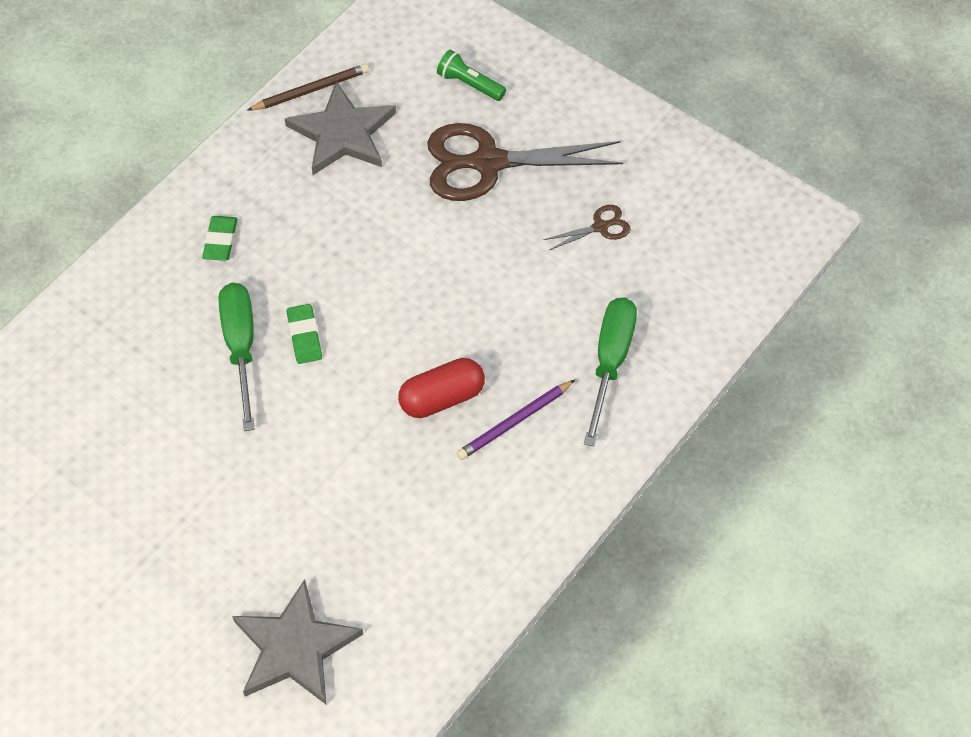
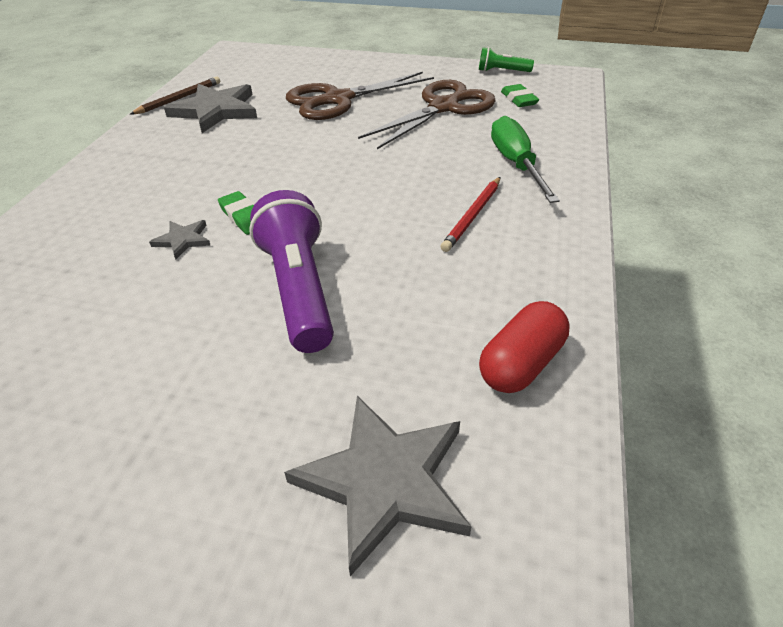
camera: 25 degrees left, 15 degrees down
(220, 241) = (134, 183): green eraser -> green eraser (519, 99)
(241, 348) = (183, 240): green screwdriver -> grey star
(314, 451) = (298, 289): none -> purple flashlight
(442, 398) = (397, 219): red capsule -> red capsule (521, 364)
(469, 84) = (298, 74): green flashlight -> green flashlight (502, 71)
(515, 422) = (473, 216): purple pencil -> red pencil
(600, 227) = (443, 107): brown scissors -> brown scissors, size x2.29

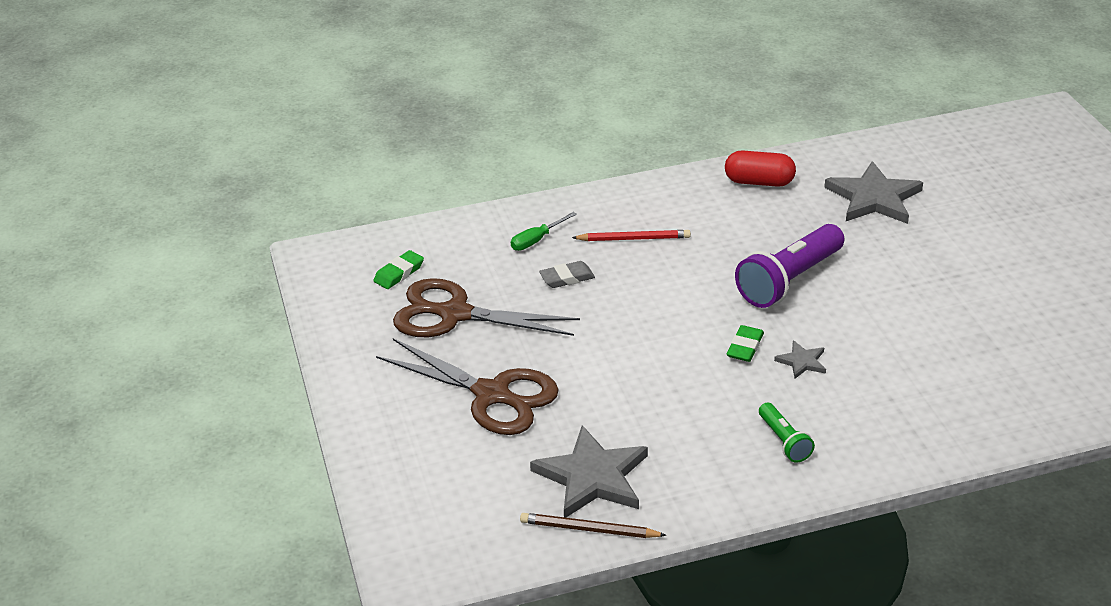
camera: 120 degrees left, 5 degrees down
(442, 162) = (567, 278): none -> grey eraser
(502, 71) = (327, 304): green flashlight -> green flashlight (784, 441)
(516, 164) = (536, 240): green screwdriver -> green screwdriver, size x0.59

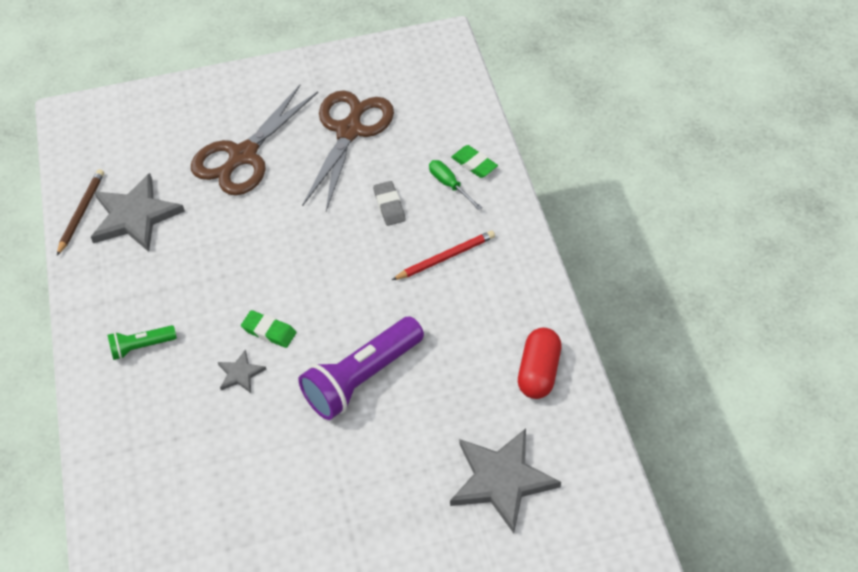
camera: 95 degrees right, 15 degrees up
(399, 273) = (411, 94): green eraser -> green eraser (474, 164)
(633, 238) = (445, 257): red pencil -> red pencil turned 120 degrees counterclockwise
(789, 281) = (362, 379): purple flashlight -> purple flashlight turned 90 degrees counterclockwise

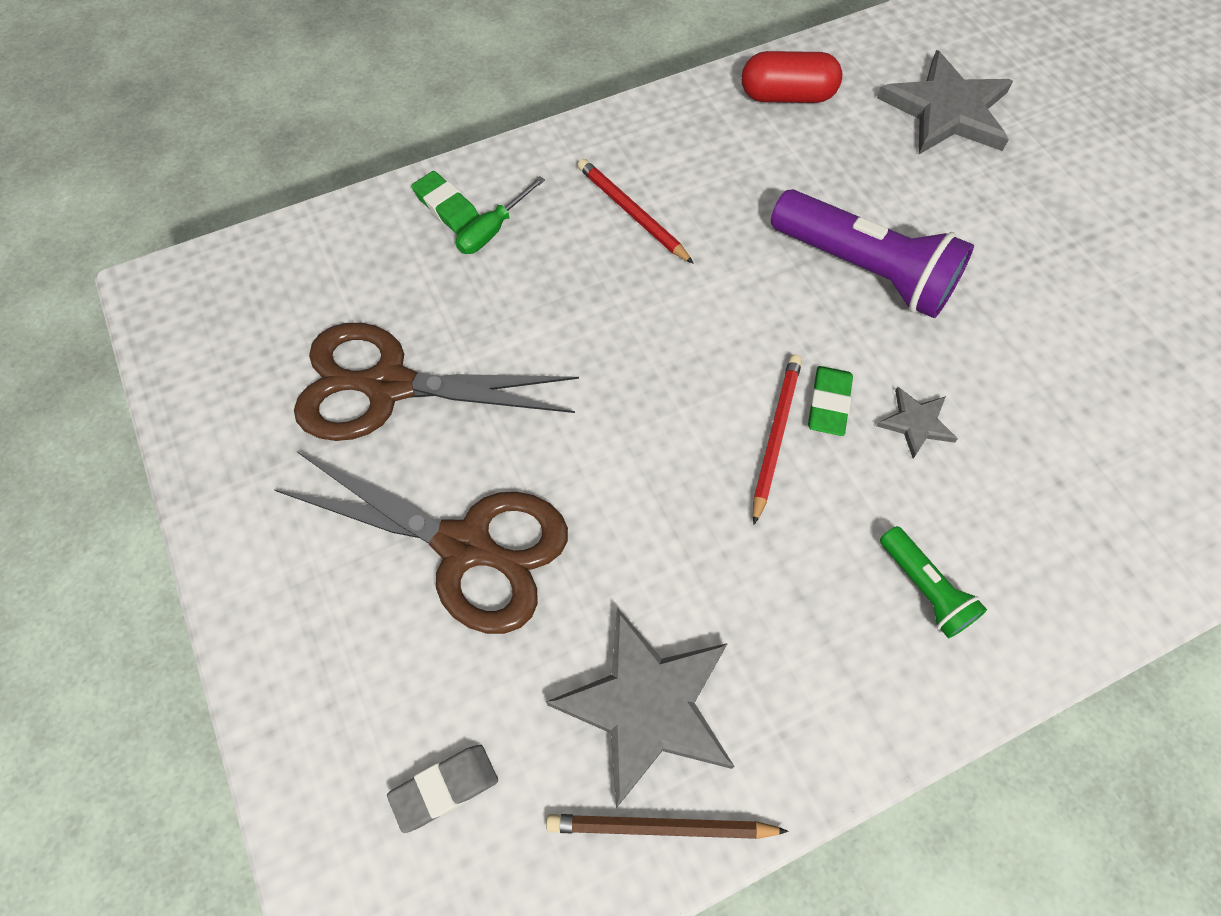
camera: 105 degrees left, 10 degrees up
(257, 299) = (775, 436): none -> red pencil
(389, 206) = (547, 297): grey eraser -> grey eraser (445, 788)
(474, 164) = (447, 207): green eraser -> green eraser turned 75 degrees counterclockwise

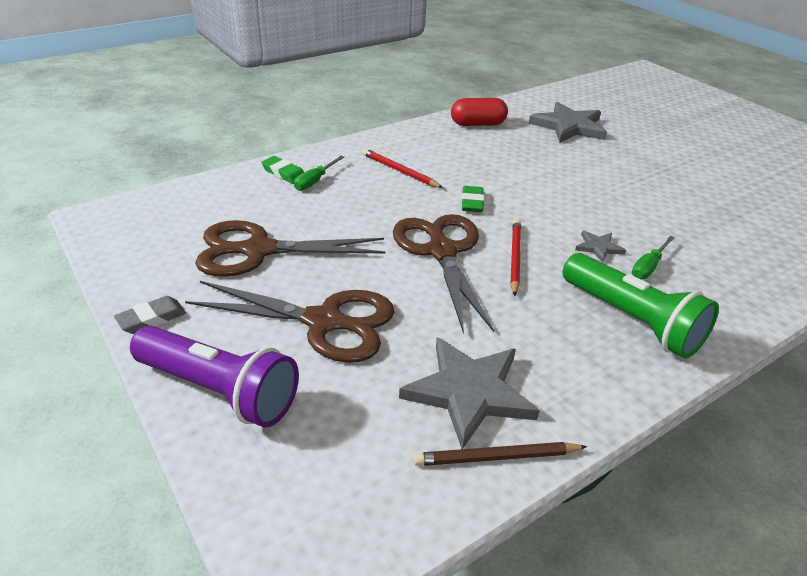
camera: 10 degrees left, 25 degrees down
(445, 788) = (333, 451): grey eraser -> grey eraser (151, 319)
(664, 412) = (442, 252): none -> brown scissors
(828, 404) = (543, 242): green eraser -> green eraser (472, 202)
(865, 270) = (545, 187): purple flashlight -> purple flashlight (220, 390)
(925, 589) = (632, 320): green flashlight -> green flashlight, size x1.97
(985, 475) = (648, 267): none -> green screwdriver

